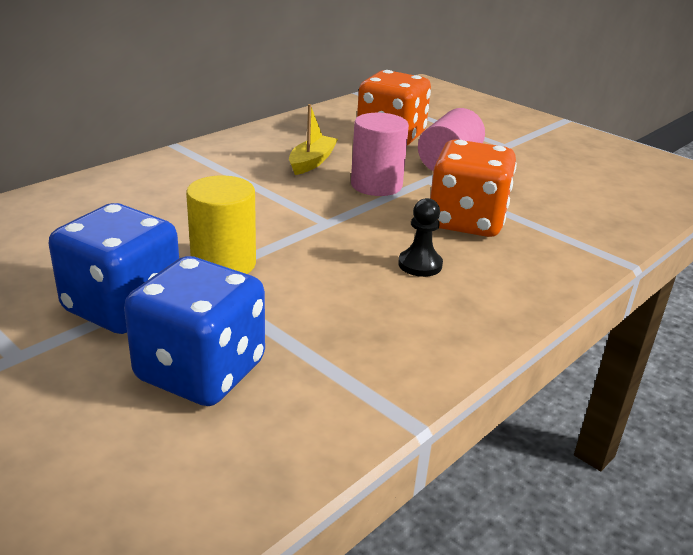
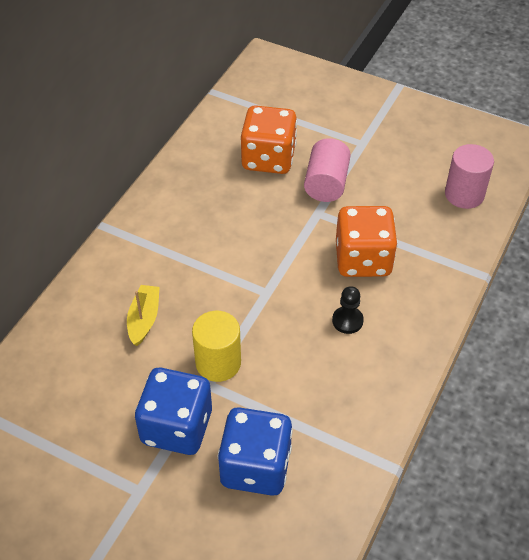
camera: 15 degrees left, 20 degrees up
(312, 162) = (222, 216): yellow boat -> yellow boat (144, 319)
(376, 185) = (283, 233): pink cylinder -> pink cylinder (464, 194)

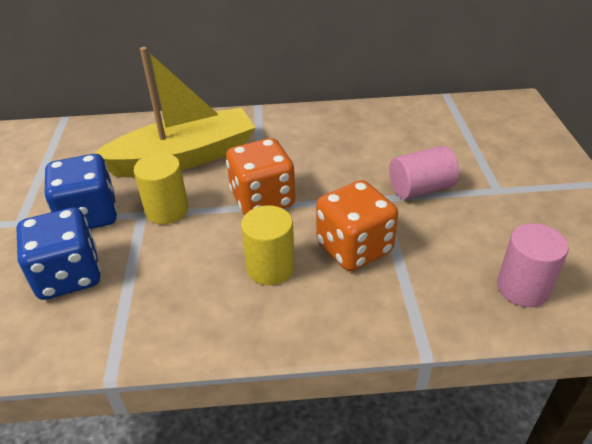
camera: 60 degrees right, 10 degrees down
(144, 319) = (184, 158): yellow boat -> yellow boat, size x2.46
(268, 158) = (410, 147): orange dice -> orange dice (262, 200)
(347, 321) = (270, 268): black pawn -> yellow cylinder

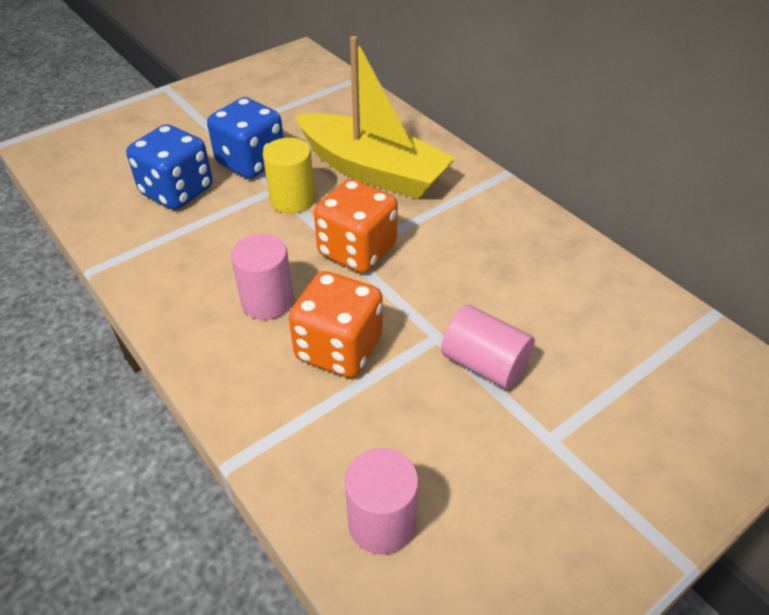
camera: 55 degrees right, 5 degrees up
(270, 268) = (267, 301): yellow cylinder -> pink cylinder

